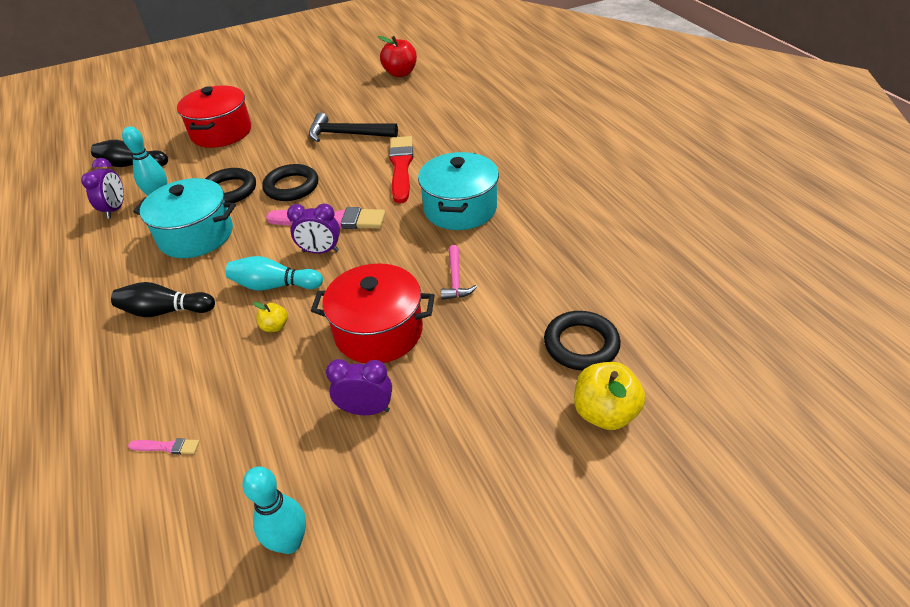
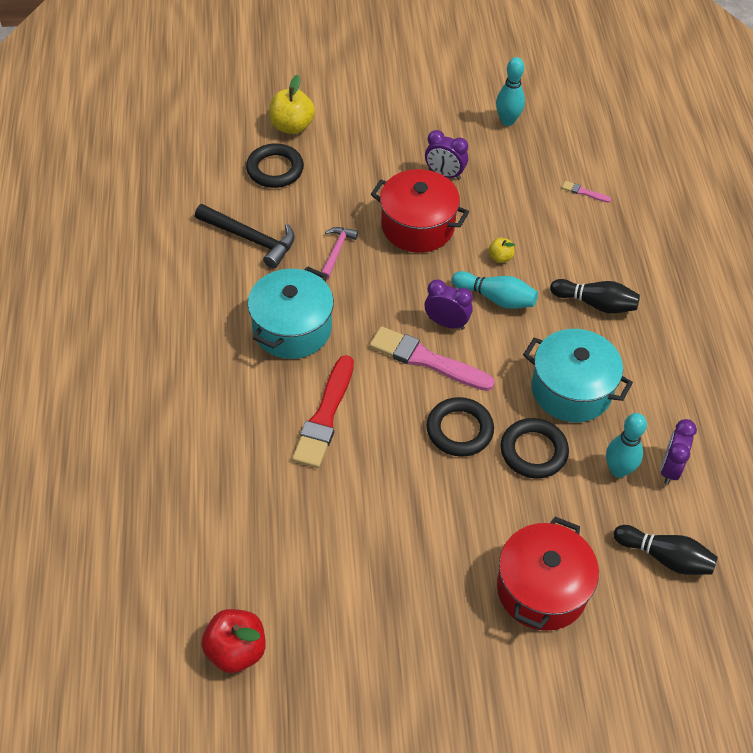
camera: 165 degrees left, 10 degrees up
(347, 134) = (368, 510): black hammer -> black hammer (250, 239)

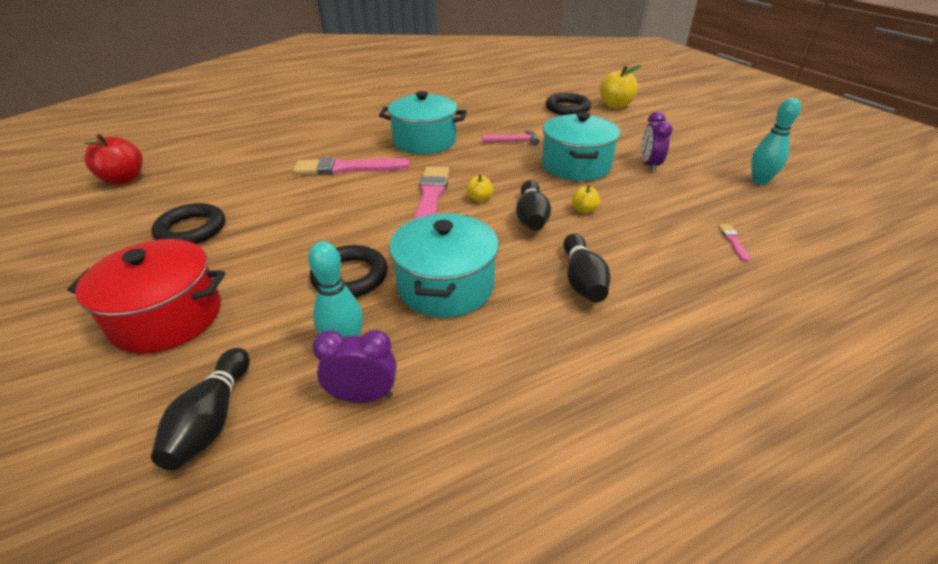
camera: 70 degrees right, 15 degrees down
(250, 239) = (495, 114): black hammer -> none
(325, 416) = (347, 168): red brush -> pink brush
(417, 226) = (575, 166): red pot -> turquoise pot
(446, 323) = (479, 199): purple clock -> yellow apple
(459, 430) = (359, 229): black ring -> black ring (191, 230)
(496, 298) = (531, 217): turquoise bowling pin -> black bowling pin

